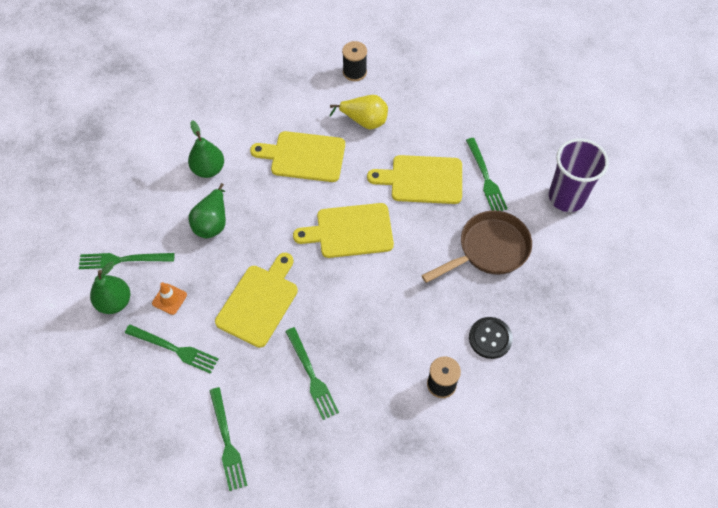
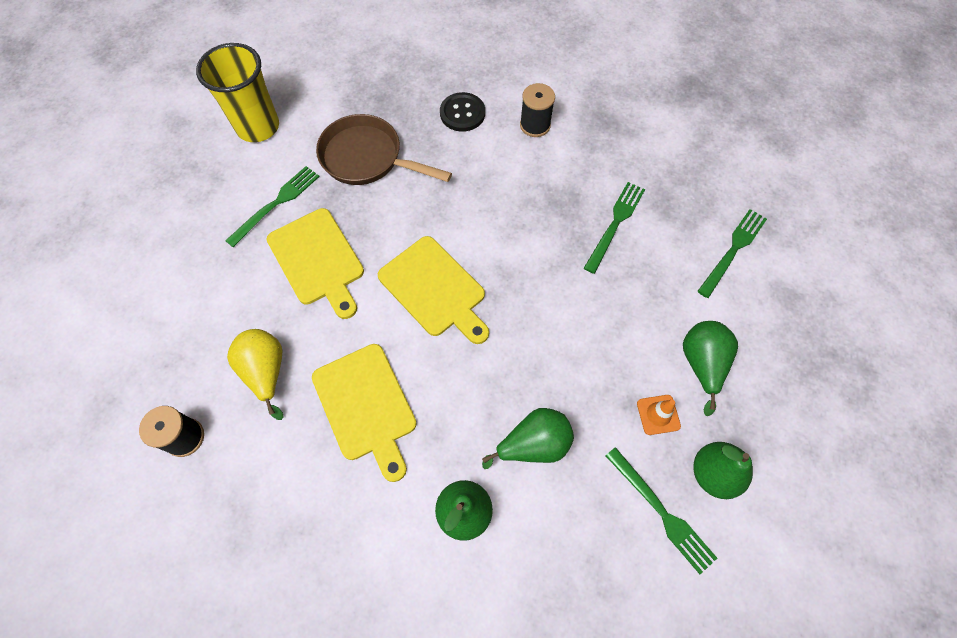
camera: 125 degrees left, 5 degrees up
(174, 349) = (701, 364): green fork -> green pear
(259, 302) = (584, 320): yellow cutting board -> none
(566, 197) = (258, 127): purple cup -> yellow cup

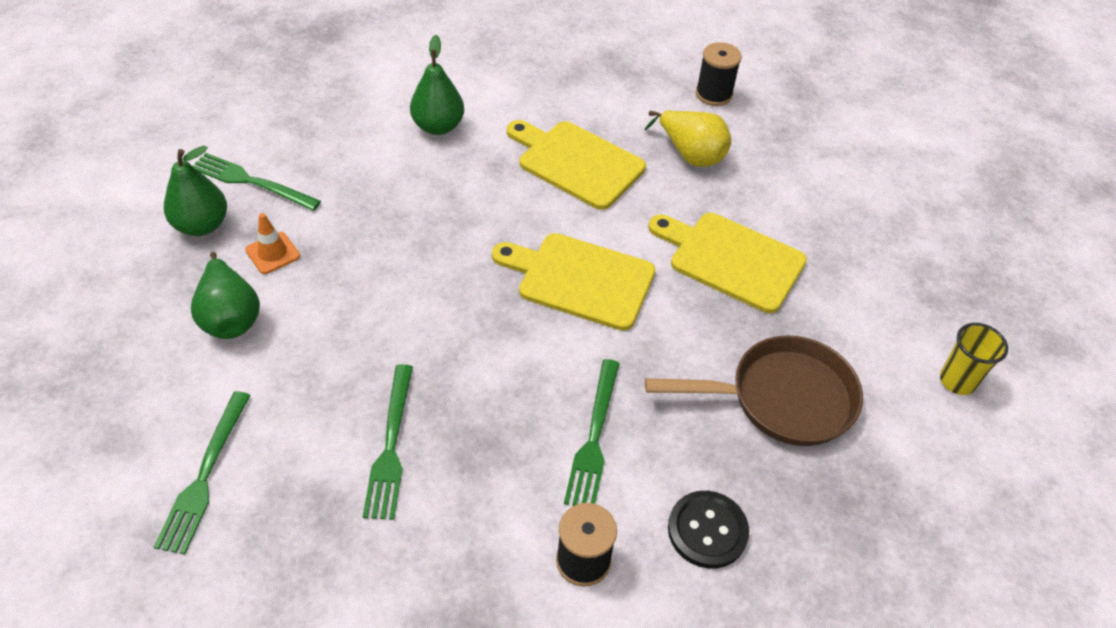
camera: 150 degrees right, 15 degrees down
(258, 127) = (957, 381): yellow cup -> yellow cup, size x0.55
(276, 204) = (834, 297): green fork -> green fork (594, 437)
(533, 444) = (397, 188): green pear -> none

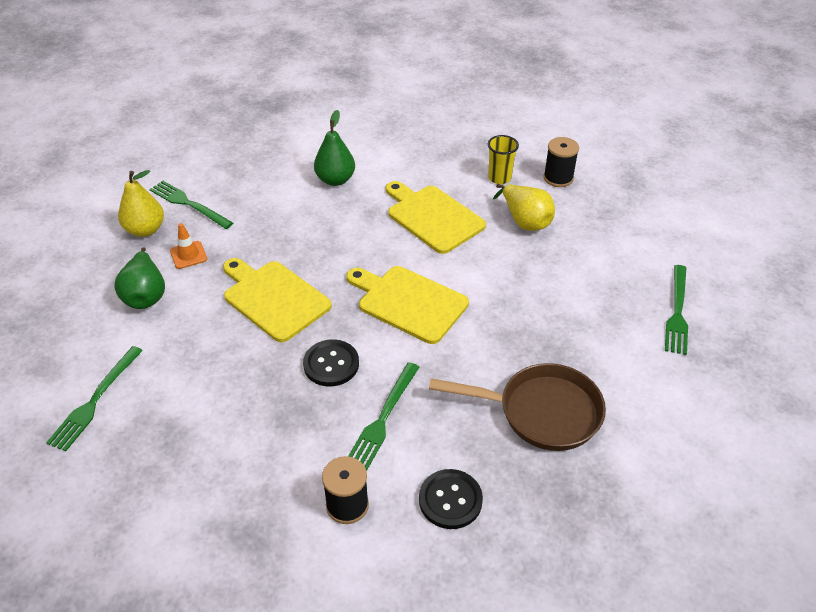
camera: 15 degrees right, 5 degrees down
(202, 225) = (145, 230): green pear -> yellow pear
(390, 445) = (231, 400): green fork -> green fork (677, 312)
(507, 376) = (331, 364): none -> black button
(731, 259) = (533, 303): yellow cutting board -> yellow cutting board (273, 298)
(957, 381) = (694, 421): yellow cup -> yellow cup (499, 178)

